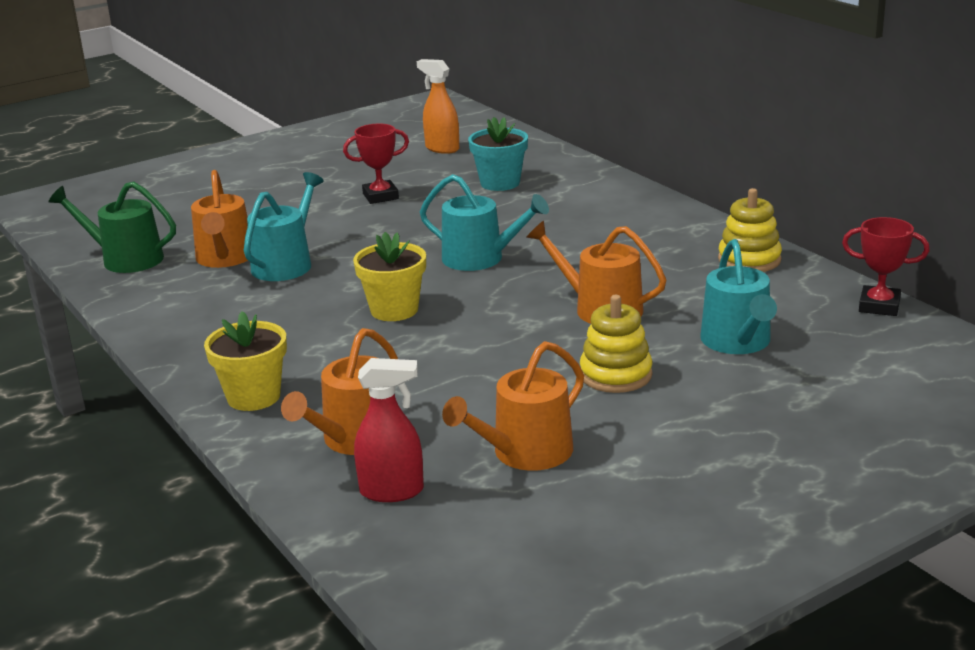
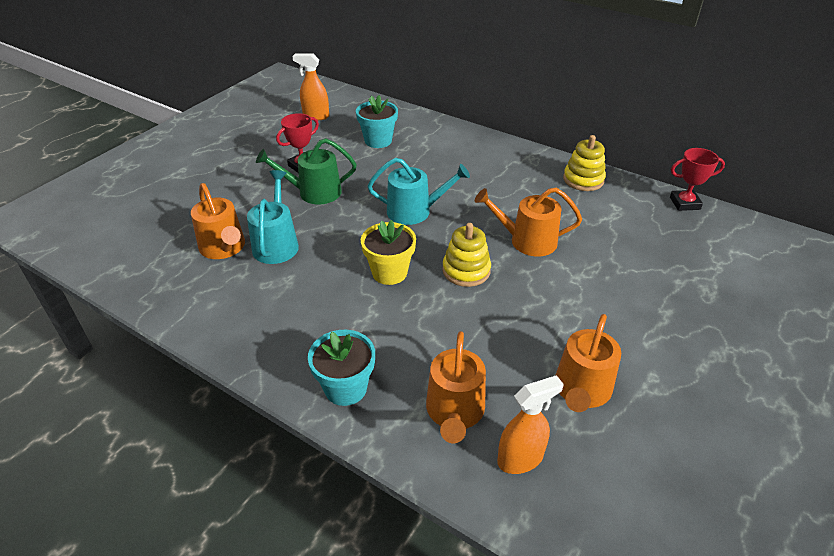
camera: 25 degrees left, 15 degrees up
(125, 259) = (140, 265): green watering can -> green watering can (314, 192)
(253, 397) = (345, 388): yellow flower pot -> turquoise flower pot
(392, 491) = (520, 459): red spray bottle -> orange spray bottle
(616, 375) = (582, 299): yellow stacking toy -> yellow stacking toy (466, 270)
(738, 342) = (631, 251): turquoise watering can -> none

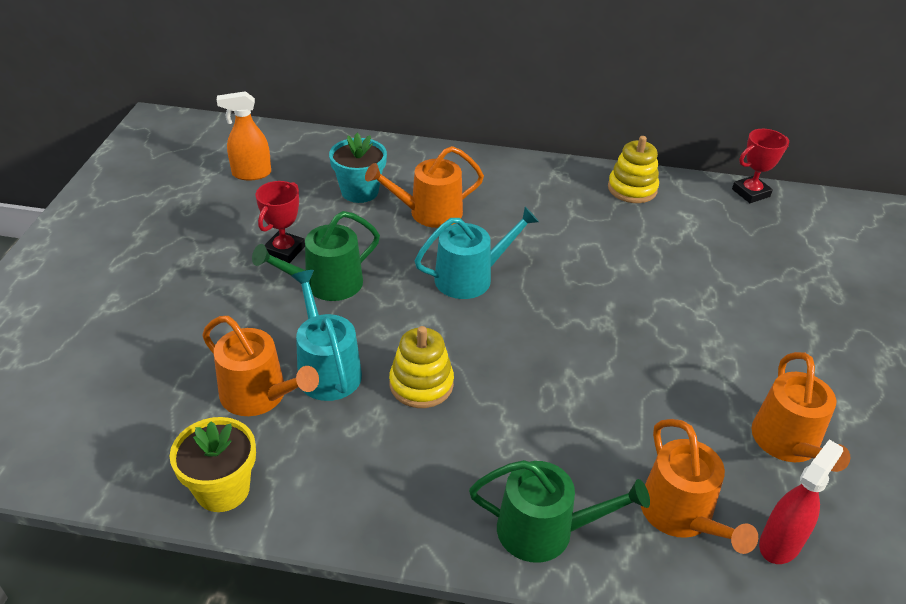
camera: 25 degrees left, 0 degrees up
(345, 388) = (544, 530): turquoise flower pot -> green watering can
(389, 272) = (495, 367): yellow flower pot -> yellow flower pot (223, 489)
(466, 270) = (580, 338): yellow stacking toy -> yellow stacking toy (421, 384)
(520, 459) = (780, 543): orange spray bottle -> red spray bottle
(527, 241) = (622, 281): orange watering can -> orange watering can (429, 213)

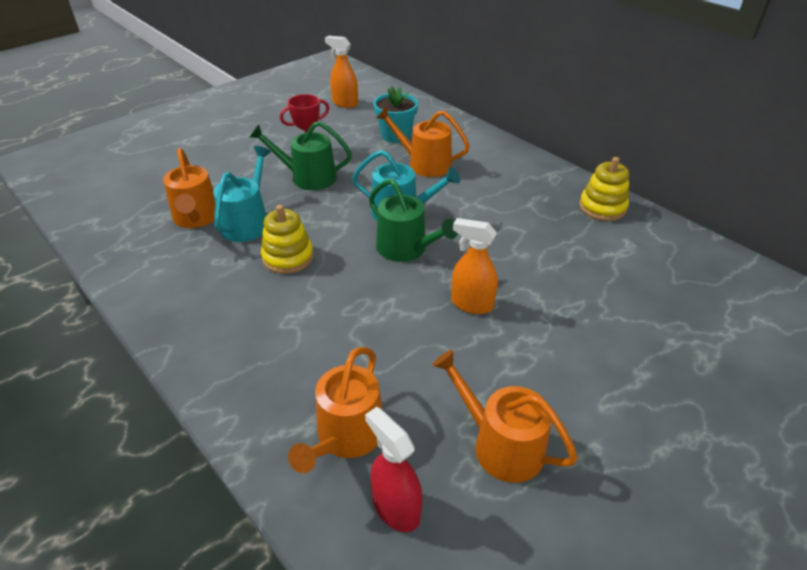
camera: 40 degrees right, 0 degrees up
(223, 489) = (118, 254): yellow flower pot -> none
(544, 530) = (245, 384): green watering can -> green watering can (406, 249)
(636, 337) = (471, 304): none -> orange spray bottle
(750, 193) = (715, 252): red trophy -> none
(780, 543) = (395, 508): red spray bottle -> red spray bottle turned 120 degrees counterclockwise
(788, 443) = (500, 444): orange watering can -> orange watering can turned 90 degrees clockwise

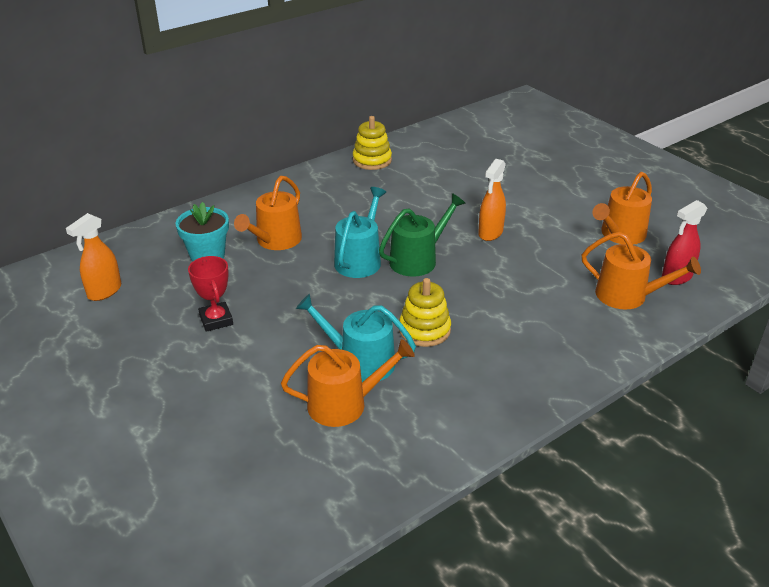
camera: 85 degrees left, 5 degrees down
(308, 177) = (279, 319): green watering can -> none

